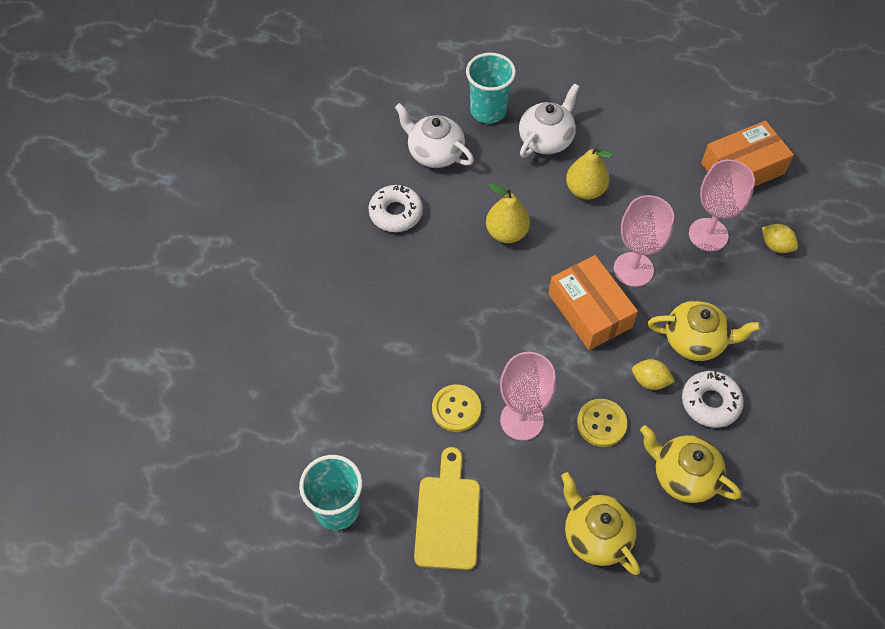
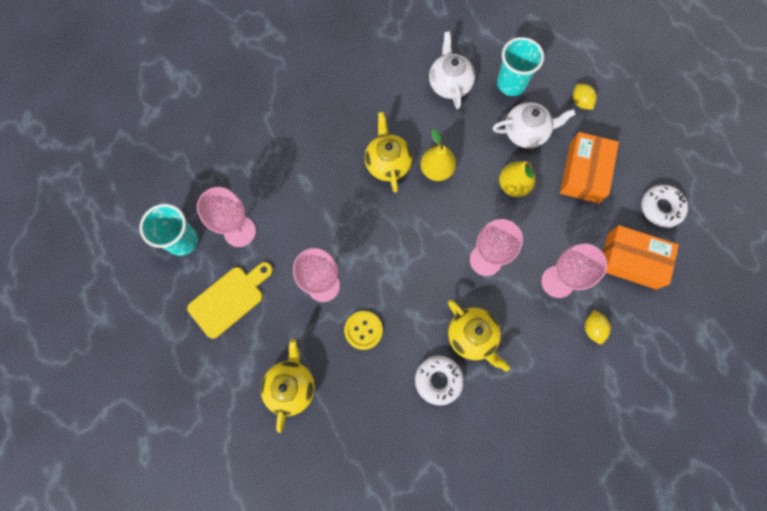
camera: 45 degrees right, 15 degrees up
(386, 447) = (239, 231): none -> pink goblet
(396, 213) = (387, 102): white donut -> white donut (661, 208)
(456, 409) = (296, 246): yellow button -> none
(590, 310) = (431, 260): orange box -> orange box (584, 173)
(650, 381) = (418, 333): yellow lemon -> yellow lemon (580, 102)
(683, 476) = (374, 404): yellow teapot -> yellow teapot (388, 163)

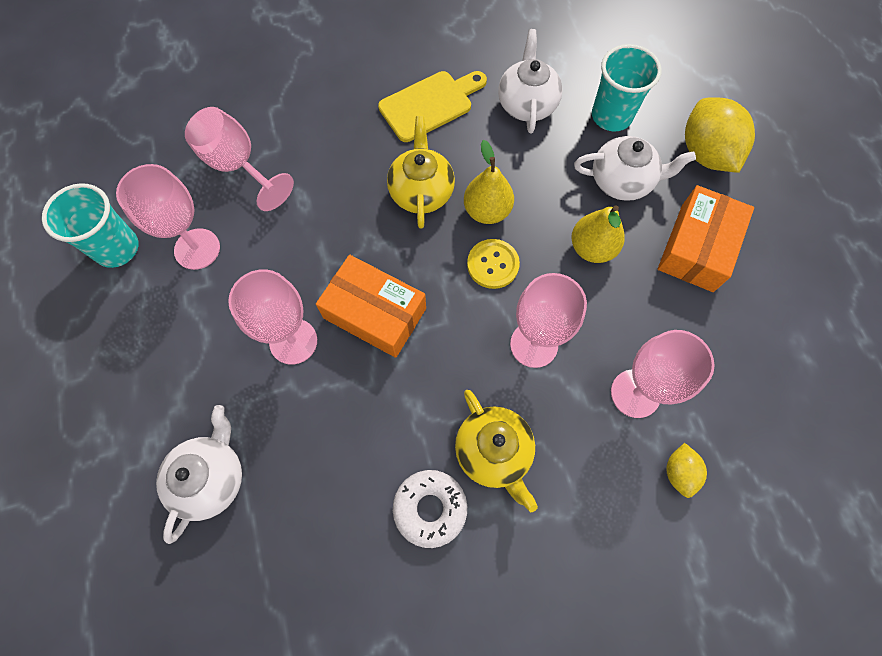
camera: 10 degrees right, 5 degrees down
(229, 299) = (158, 337): yellow cutting board -> yellow cutting board (430, 104)
(253, 164) = (238, 165): none -> pink goblet
(291, 386) = (211, 478): yellow teapot -> white teapot
(363, 330) = (335, 414): yellow button -> yellow button (493, 264)
(580, 102) = (705, 153): yellow lemon -> yellow lemon, size x1.98
(631, 261) = (751, 382): orange box -> orange box (374, 313)
(661, 208) = (805, 313): white donut -> none

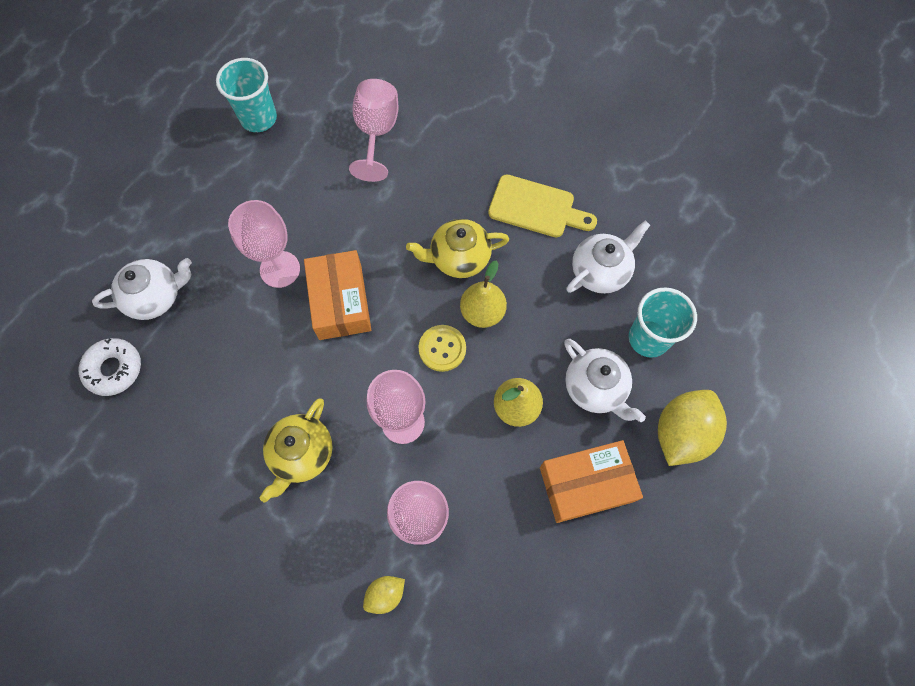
camera: 50 degrees right, 0 degrees up
(197, 249) = (296, 161): pink goblet -> none
(421, 191) = (459, 258): yellow teapot -> yellow teapot turned 150 degrees counterclockwise
(430, 508) = (232, 442): white donut -> white donut (114, 369)

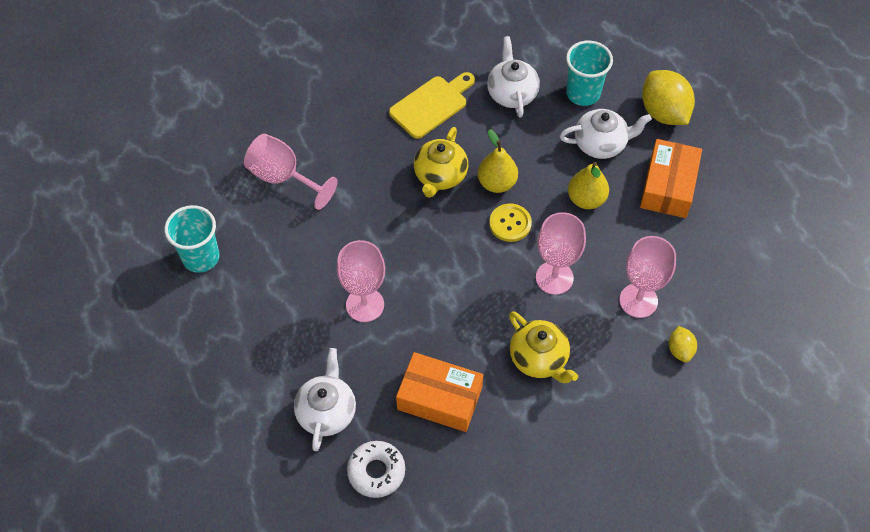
camera: 60 degrees left, 10 degrees down
(340, 302) = (424, 274): orange box -> orange box (439, 398)

